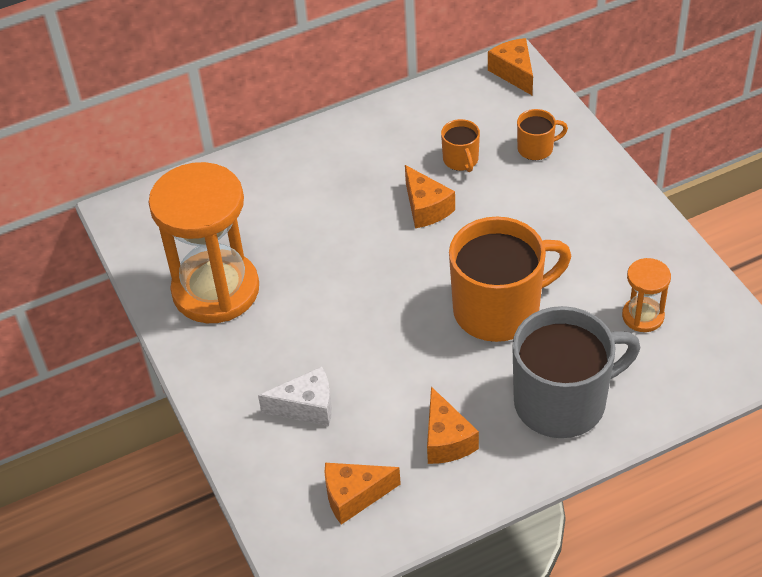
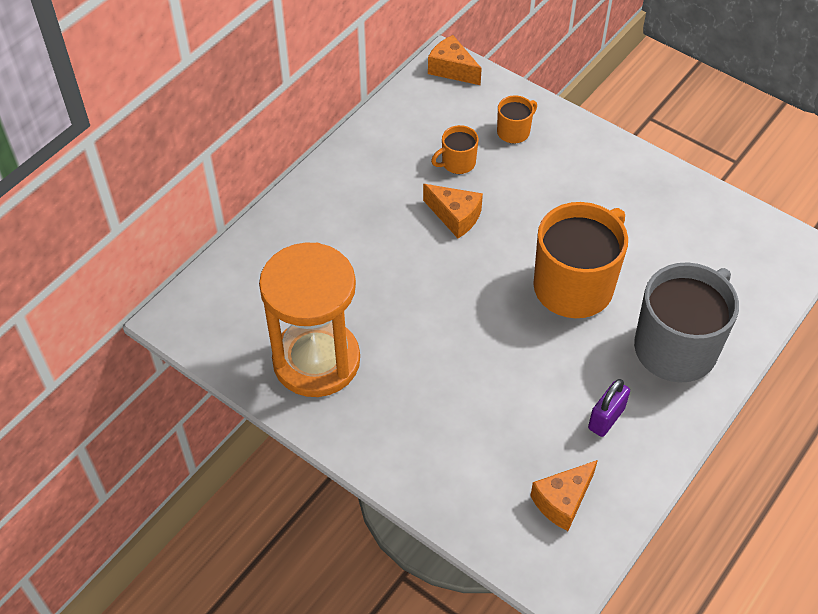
camera: 30 degrees left, 5 degrees up
(306, 407) = (469, 437): white cheese -> none
(446, 440) = (606, 418): orange cheese -> purple padlock
(461, 160) = (457, 163): orange mug -> orange mug turned 105 degrees clockwise
(643, 316) = (692, 249): orange hourglass -> none

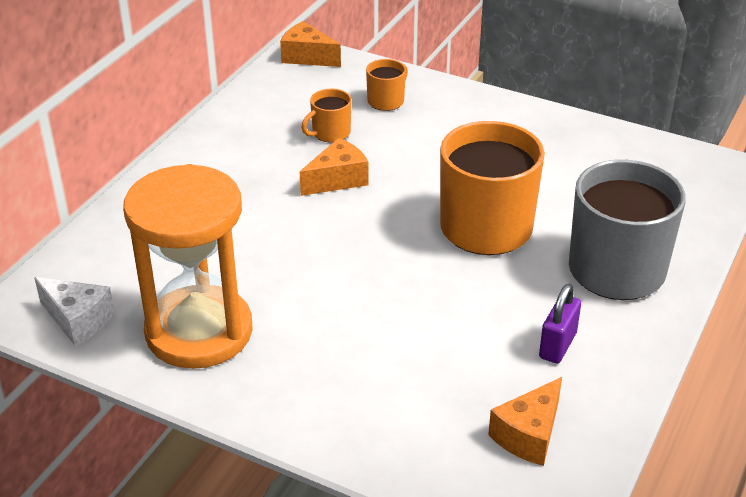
camera: 10 degrees left, 15 degrees down
(221, 335) = (78, 320): none -> white cheese
(455, 217) = (338, 179): orange cheese -> orange cheese turned 60 degrees counterclockwise

